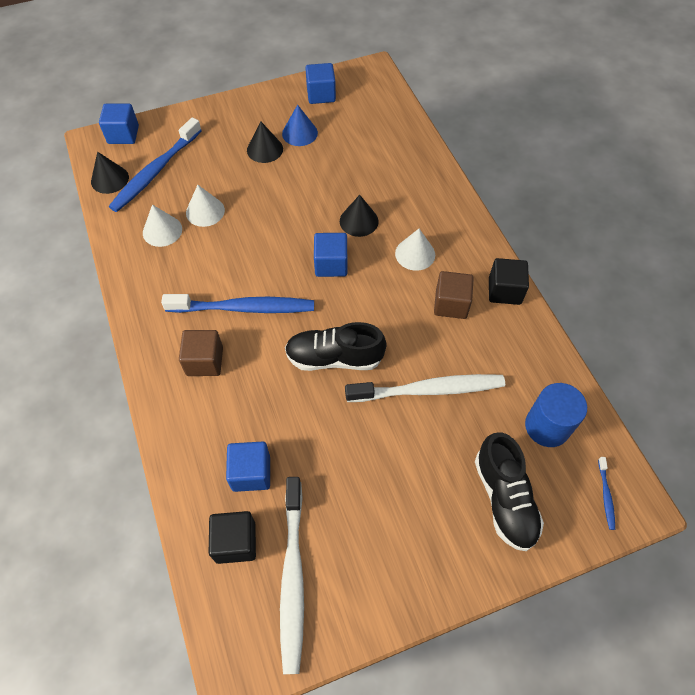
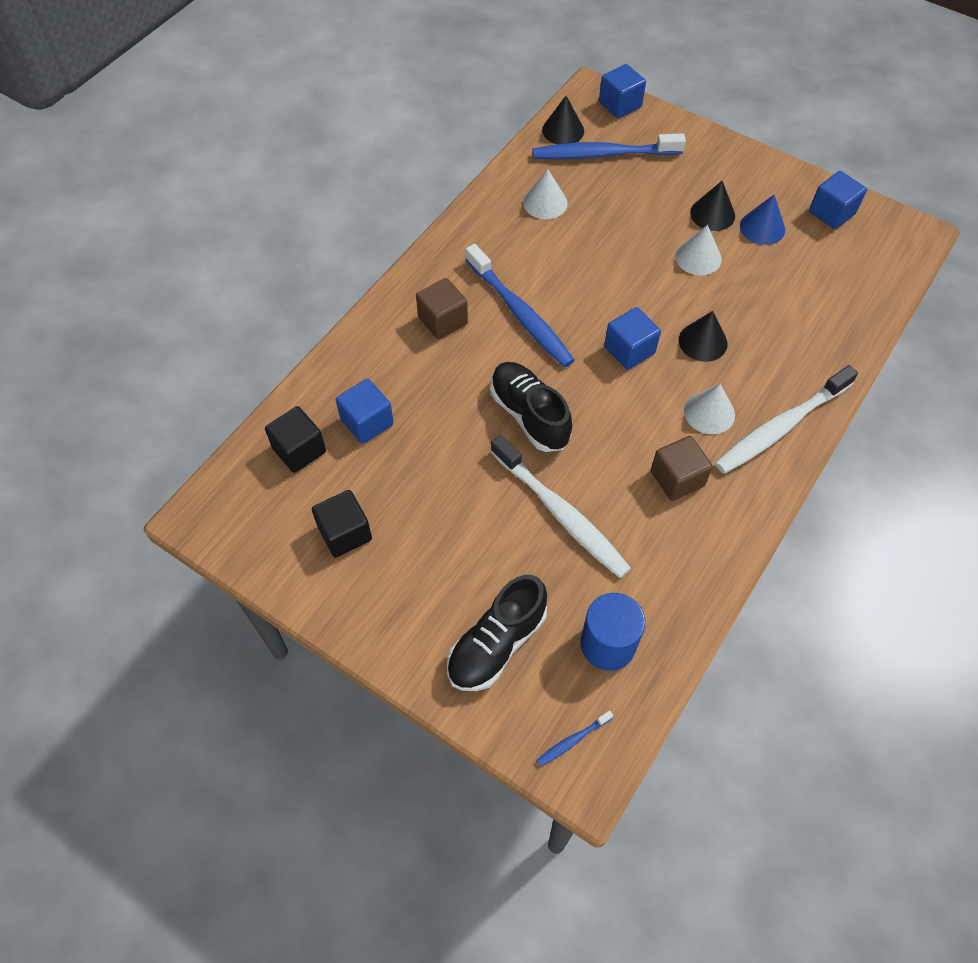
camera: 55 degrees right, 0 degrees up
(205, 211) = (595, 218): white cone -> white cone (698, 257)
(292, 577) = (298, 511): white toothbrush -> white toothbrush (781, 427)
(504, 291) = (739, 519): black cube -> black cube (345, 533)

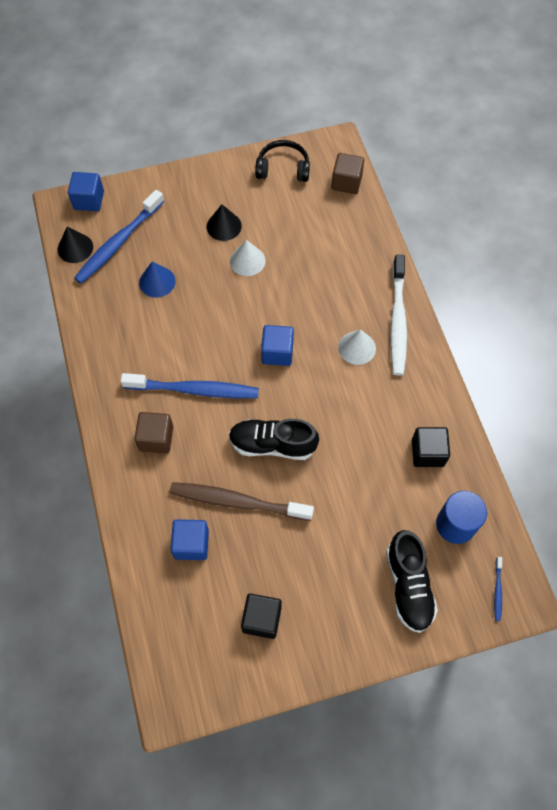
camera: 50 degrees left, 5 degrees up
(299, 450) = (175, 602): black cube -> black cube (427, 453)
(443, 428) = (237, 501): none -> brown toothbrush
(545, 203) = (123, 306): white cone -> none
(561, 513) = (354, 482): white toothbrush -> none
(677, 478) = (384, 401): brown cube -> brown cube (346, 182)
(703, 341) = (307, 309): black cone -> none
(762, 227) = (259, 210): blue cone -> blue cone (157, 281)
(831, 213) = (283, 168): blue cube -> black headphones

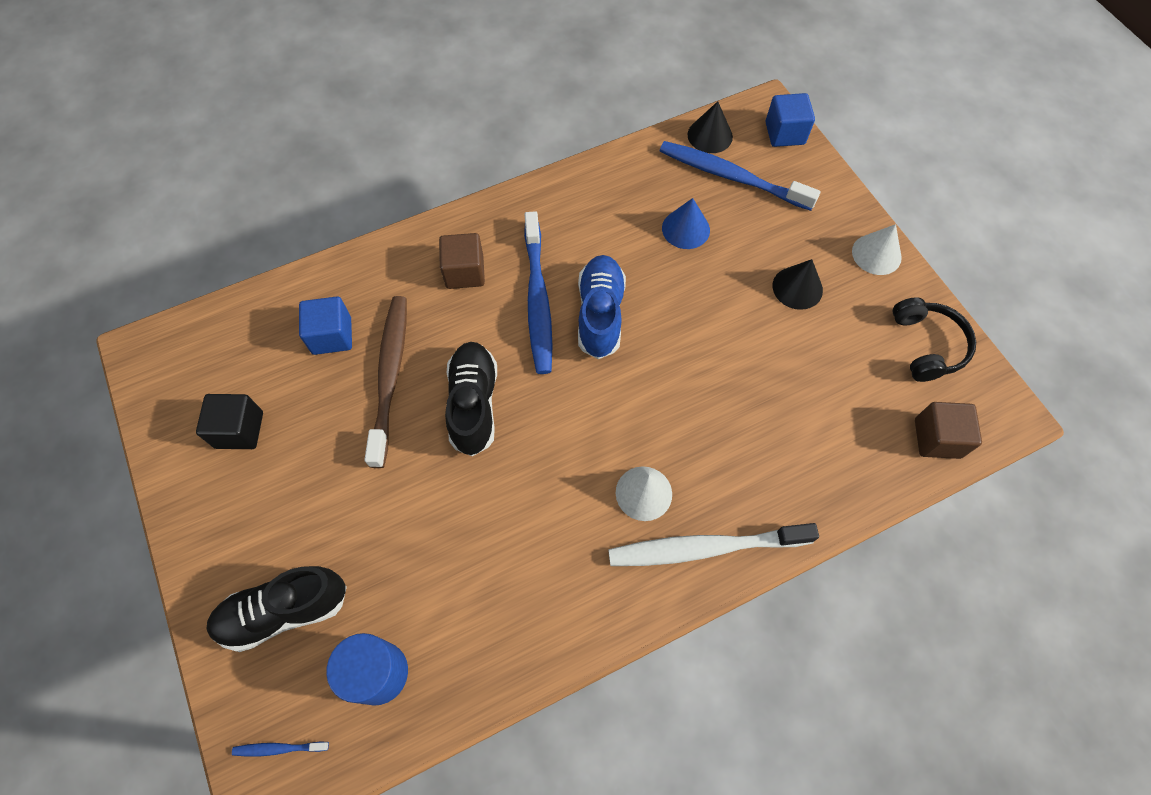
camera: 80 degrees right, 0 degrees up
(216, 350) = (600, 314): none -> blue shoe
(247, 261) = (749, 326): white cone -> white cone (876, 254)
(277, 352) = (613, 388): blue cube -> none
(427, 453) = (488, 618): black cube -> none

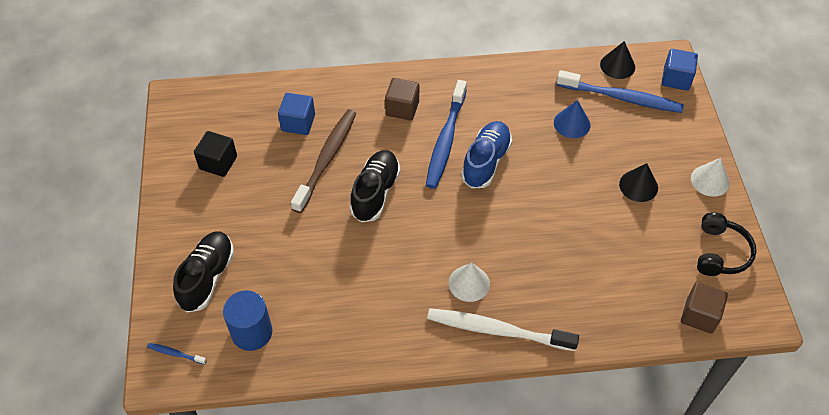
camera: 20 degrees right, 10 degrees down
(284, 611) = (207, 277): black shoe -> black shoe turned 105 degrees clockwise
(731, 176) = (621, 98): blue toothbrush -> blue toothbrush turned 150 degrees clockwise

